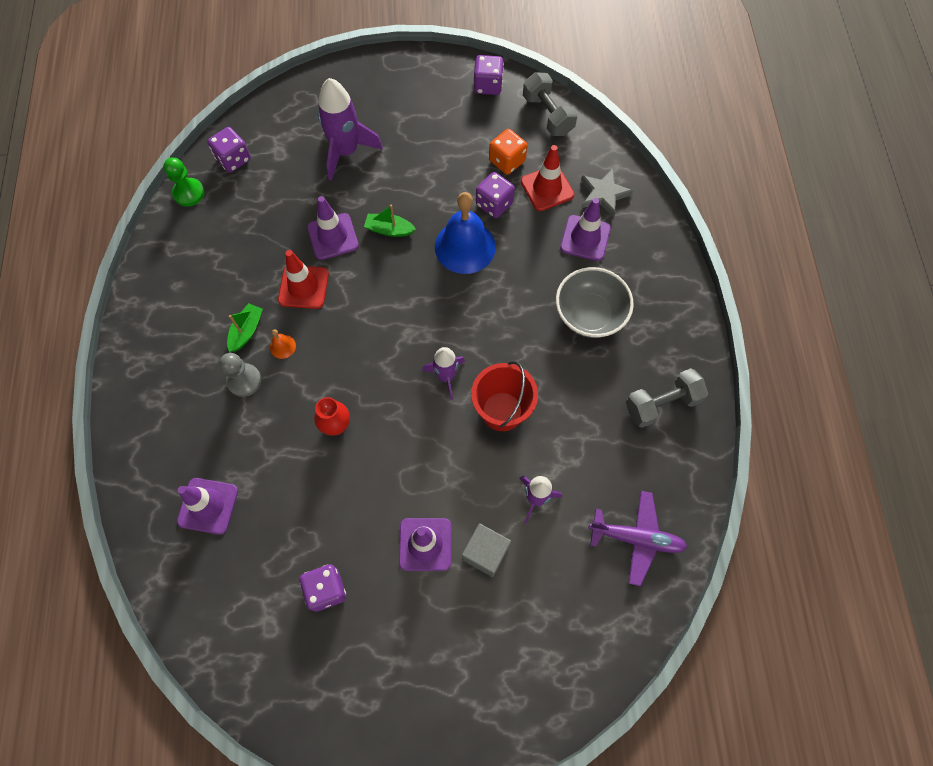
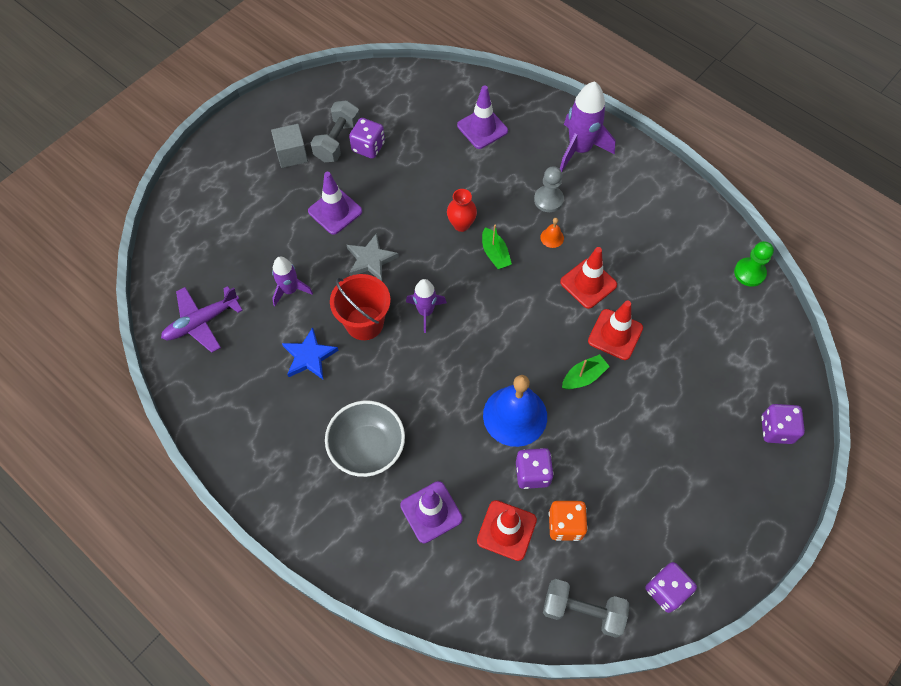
camera: 135 degrees right, 5 degrees down
(233, 159) = (759, 324): purple dice -> purple dice (776, 429)
(246, 331) = (586, 226): green boat -> green boat (495, 254)
(333, 236) = (615, 334): purple traffic cone -> red traffic cone
(346, 151) = (693, 408): purple rocket -> purple rocket (580, 149)
(485, 553) = (293, 236): grey cube -> grey cube (292, 154)
(571, 422) = (309, 356): none -> blue star
(604, 194) = (455, 571): grey star -> grey star (371, 260)
(661, 404) = (254, 426): grey dumbbell -> grey dumbbell (337, 141)

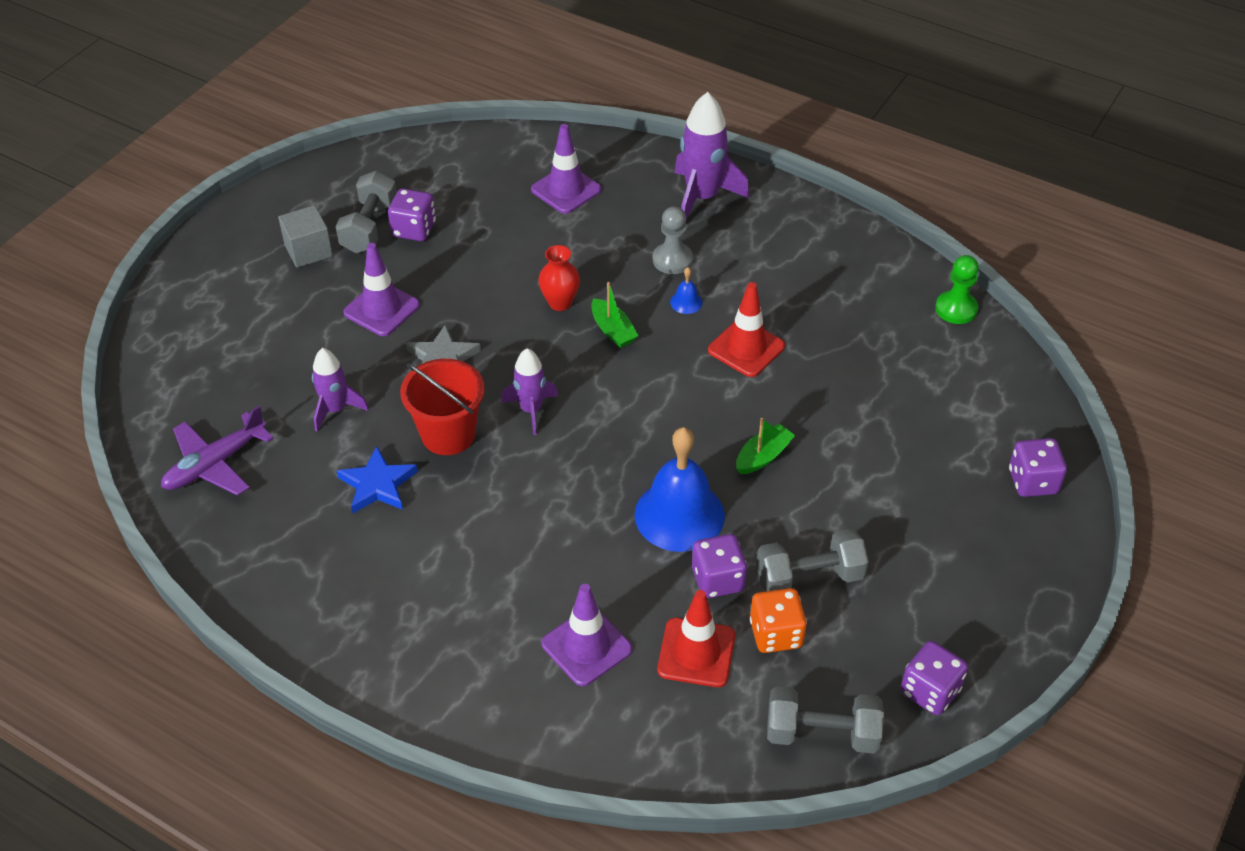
camera: 10 degrees left, 15 degrees down
(367, 448) = (481, 582): grey bowl -> none
(552, 237) = (686, 302): orange bell -> blue bell
(598, 482) = (809, 577): none -> grey dumbbell
(615, 334) = (795, 402): red traffic cone -> none

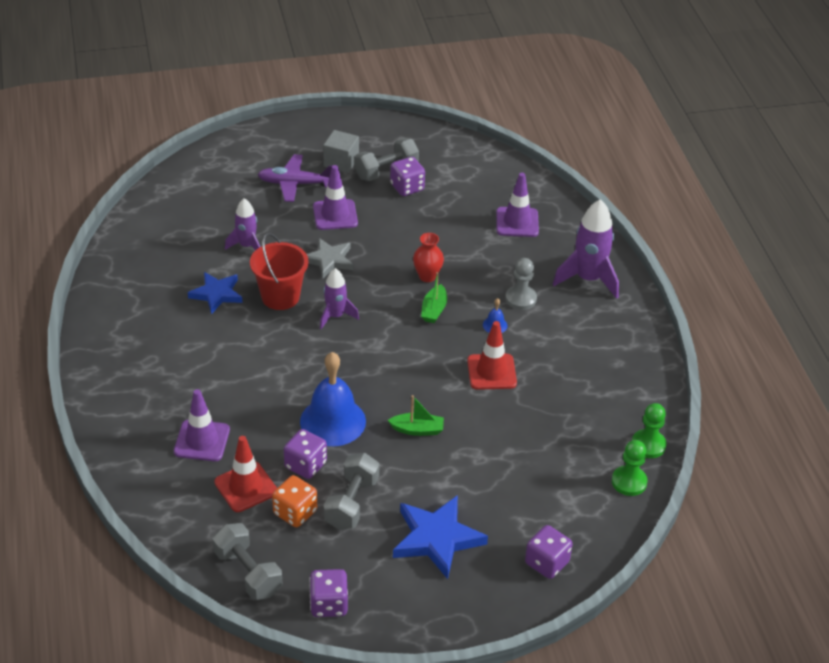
camera: 45 degrees right, 5 degrees down
(215, 464) = (162, 230): purple plane -> purple plane (295, 184)
(809, 577) = (351, 503): grey dumbbell -> grey dumbbell turned 75 degrees clockwise
(924, 542) = (437, 538): none -> blue star
(988, 354) = (629, 482): none -> green pawn

